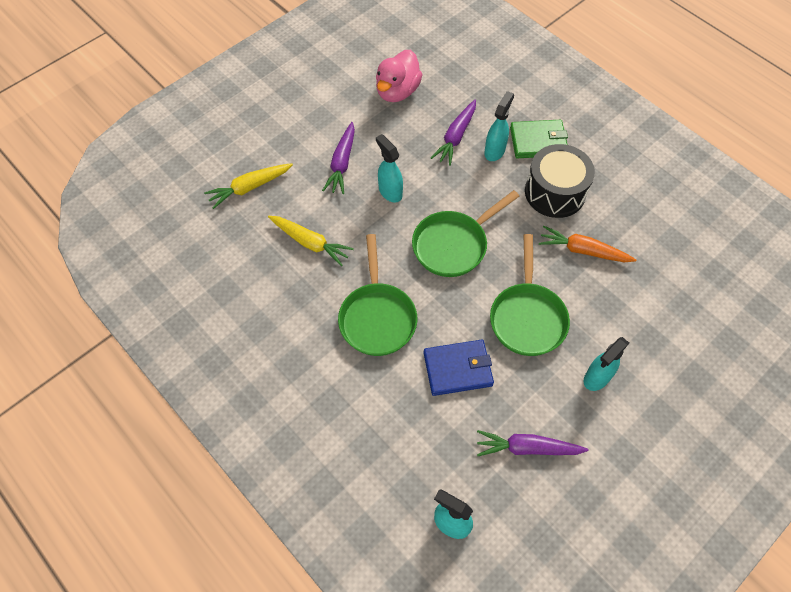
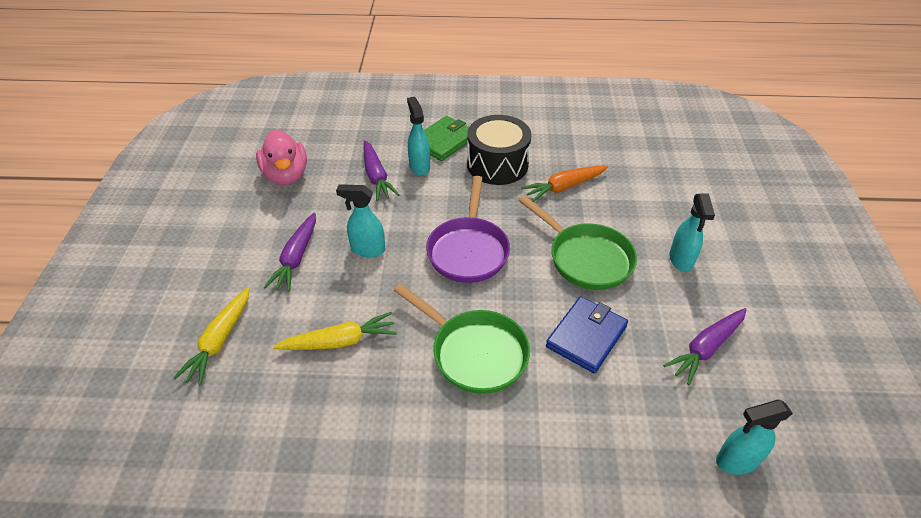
camera: 45 degrees left, 15 degrees down
(342, 163) = (296, 258): purple carrot -> purple carrot turned 45 degrees clockwise
(453, 245) = (468, 250): green pan -> purple pan

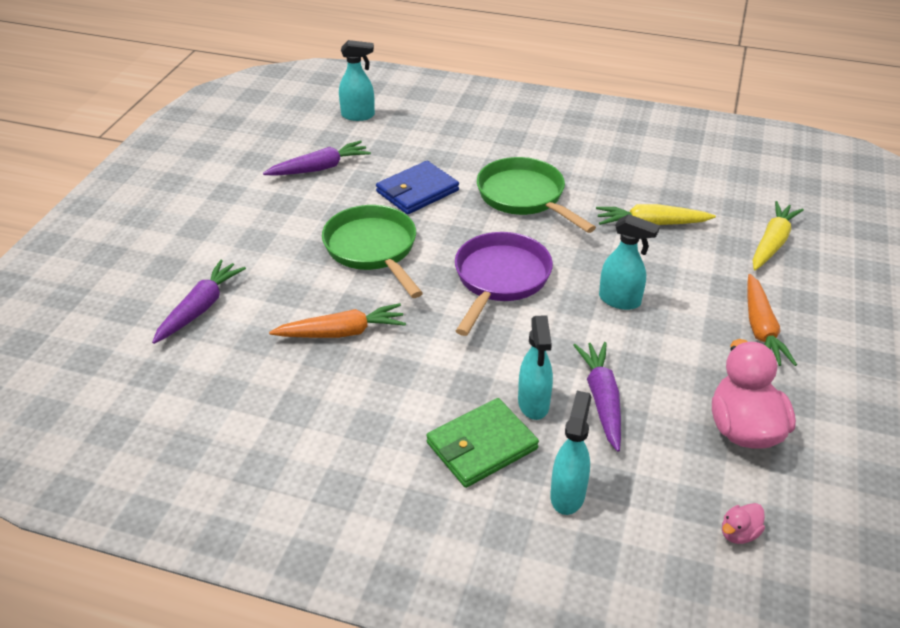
camera: 165 degrees left, 5 degrees down
(256, 246) = (761, 329): none -> orange carrot
(296, 258) = (707, 306): purple carrot -> purple carrot (200, 308)
(300, 127) = (739, 533): none -> pink duck
(497, 164) = (415, 385): black drum -> none
(681, 260) = (275, 231): turquoise spray bottle -> turquoise spray bottle (567, 494)

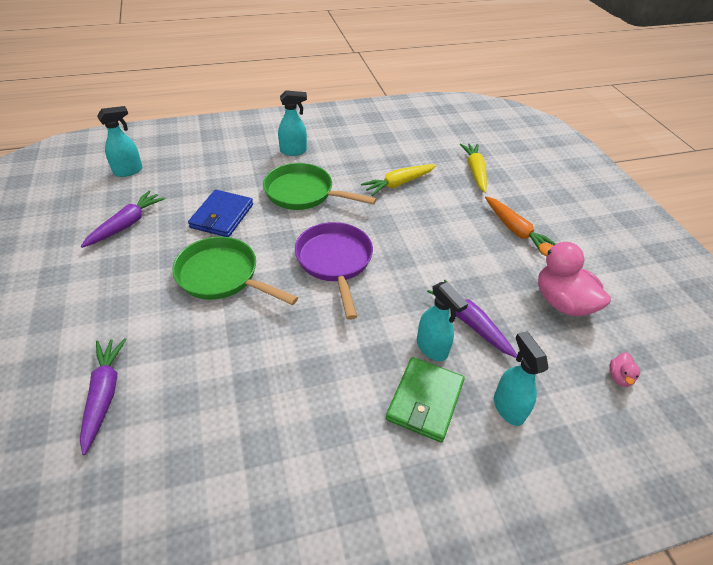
camera: 35 degrees left, 5 degrees up
(342, 332) = (249, 358): orange carrot -> none
(620, 300) = (423, 245): turquoise spray bottle -> turquoise spray bottle (293, 151)

